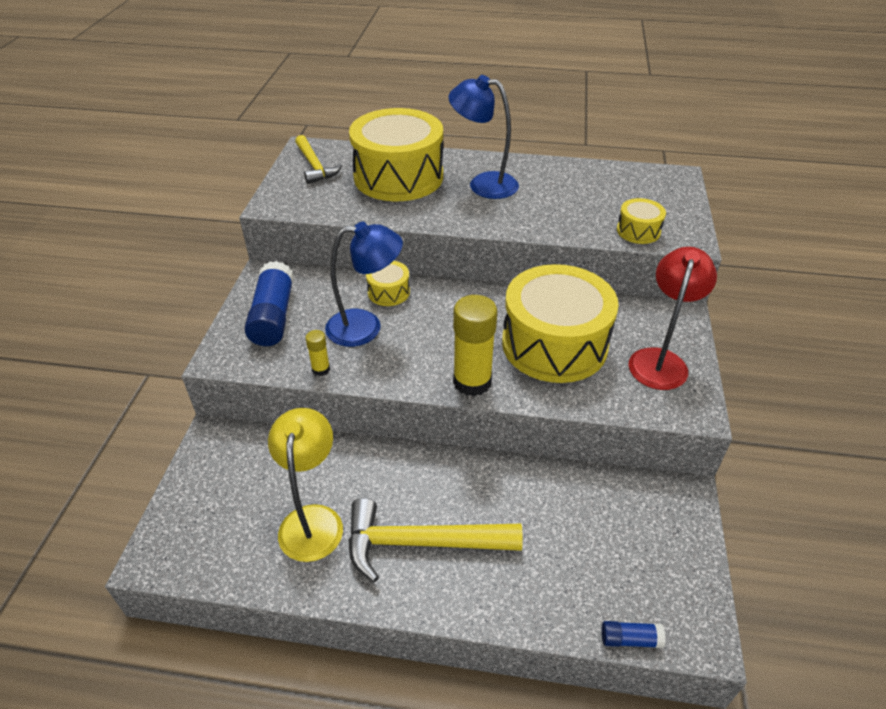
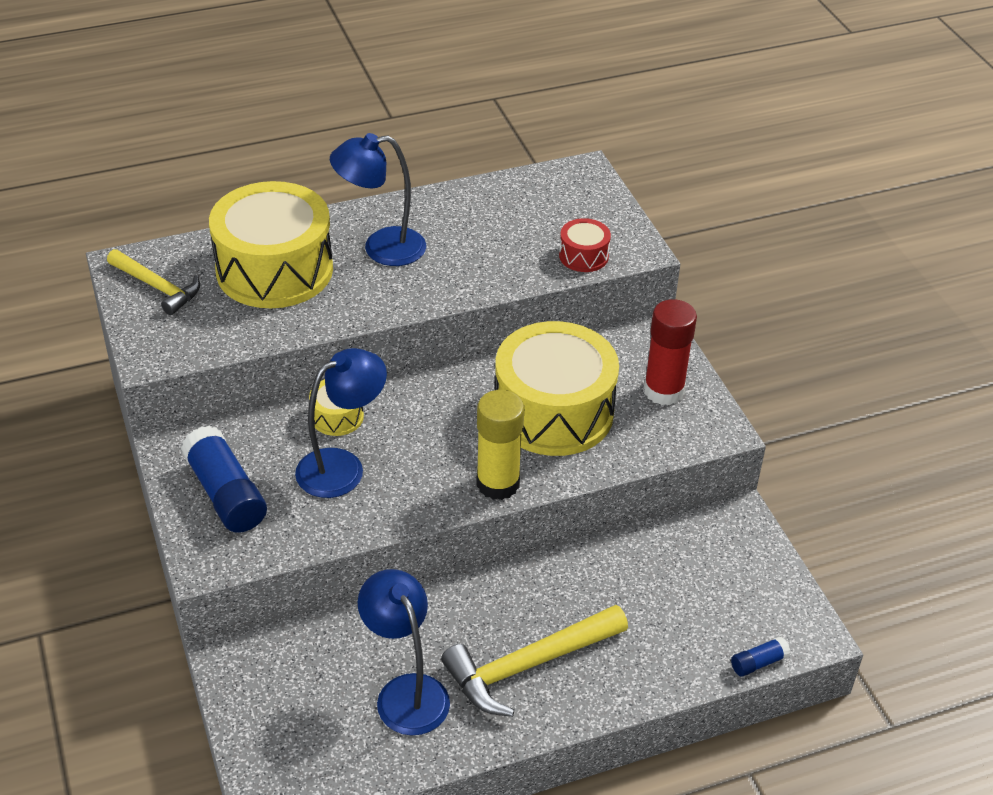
camera: 30 degrees left, 0 degrees up
(312, 520) = (406, 692): yellow lamp -> blue lamp
(321, 369) = (330, 532): yellow glue stick -> none
(638, 231) = (583, 256): yellow drum -> red drum
(660, 360) = (663, 391): red lamp -> red glue stick

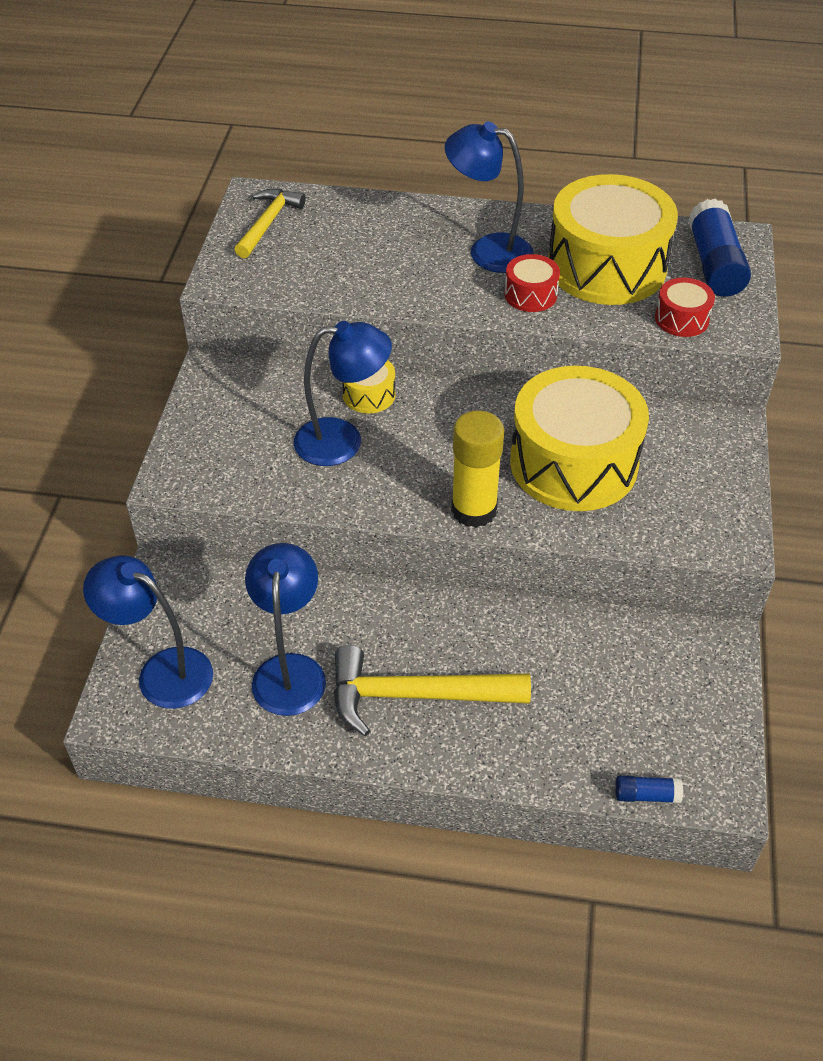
camera: 30 degrees right, 5 degrees up
(157, 287) = (268, 223): yellow hammer -> yellow hammer turned 135 degrees counterclockwise
(226, 494) = (228, 427): blue glue stick -> blue glue stick (714, 265)
(274, 270) = (378, 240): yellow drum -> yellow drum (606, 267)
(289, 744) = (162, 671): none -> blue lamp
(445, 276) = (530, 295): none -> red drum
(663, 391) = (700, 483): red glue stick -> none

